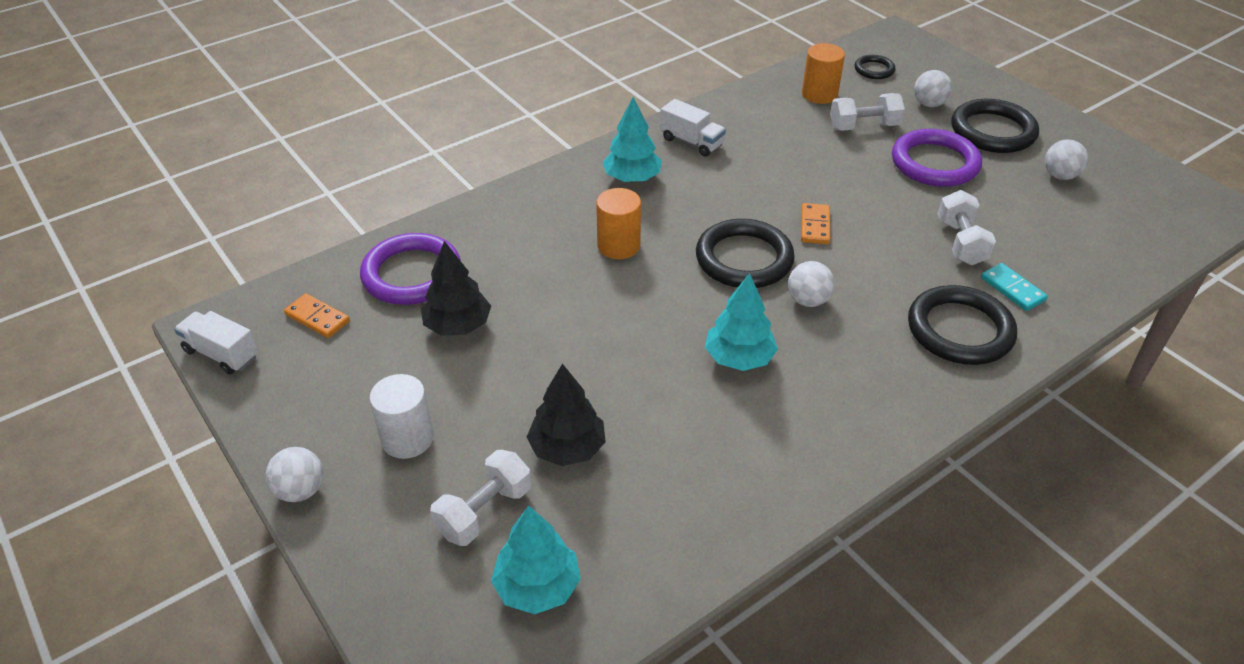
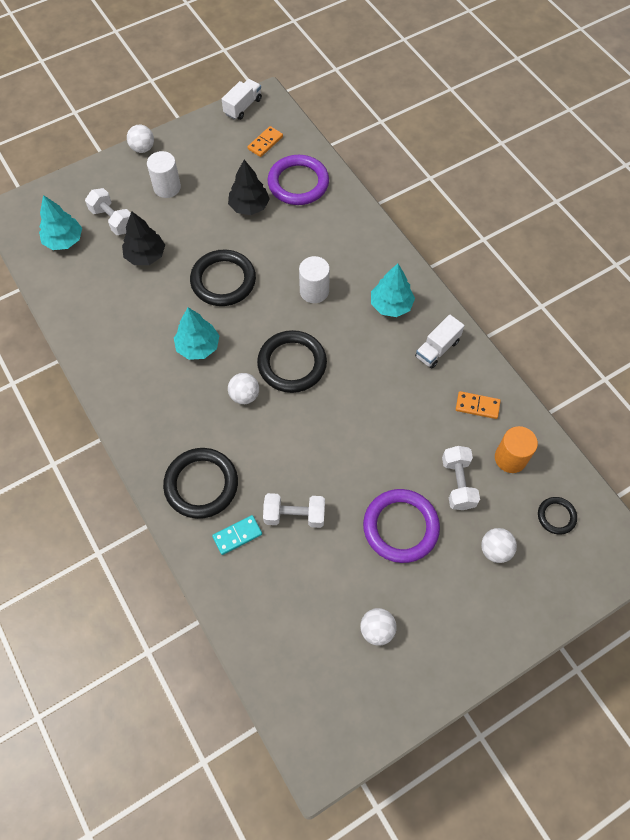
camera: 95 degrees right, 20 degrees up
(618, 246) = (314, 291): orange cylinder -> white cylinder
(815, 226) = (324, 416): orange domino -> orange domino (477, 406)
(992, 131) = (449, 594): black ring -> black ring (223, 280)

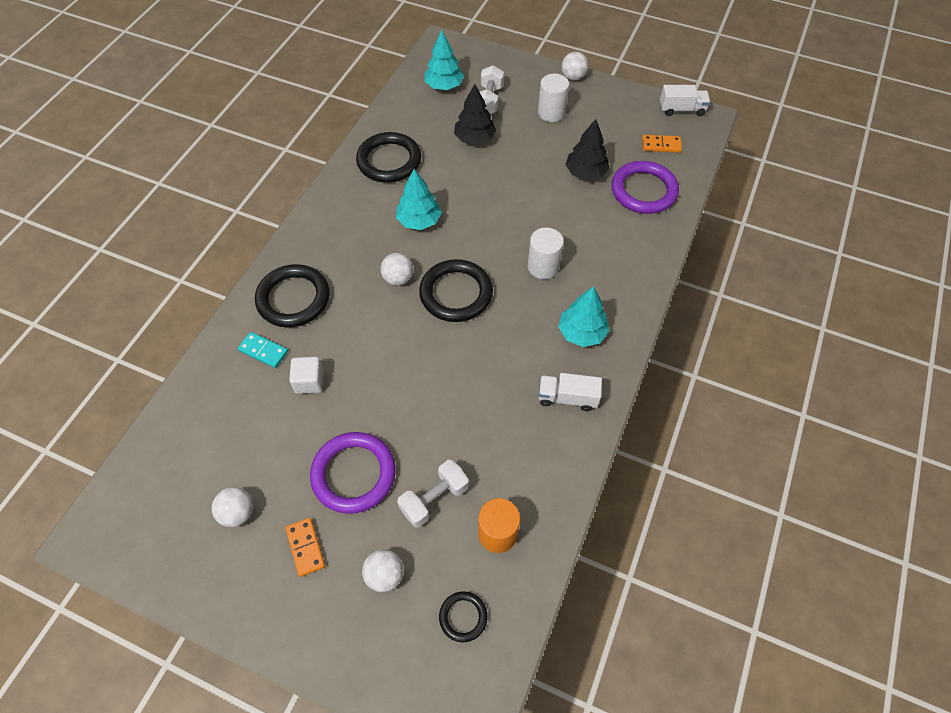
camera: 55 degrees right, 5 degrees down
(223, 280) = (496, 199): black ring -> black ring (389, 161)
(294, 515) = (309, 381): white dumbbell -> white cube
(477, 406) = (532, 469): orange domino -> orange domino (305, 547)

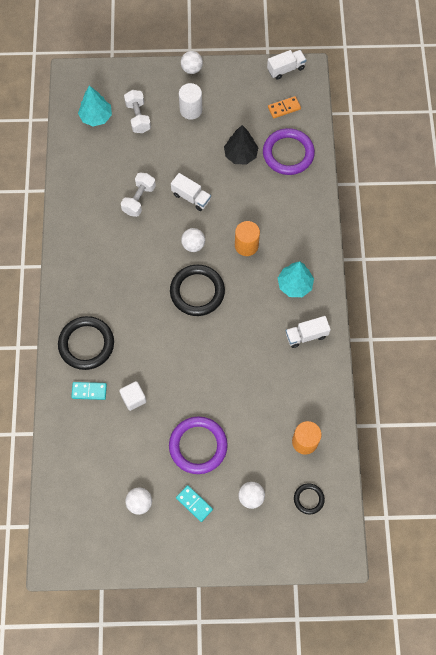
camera: 25 degrees left, 10 degrees up
(305, 547) = (194, 503): orange domino -> turquoise domino
(389, 161) = (91, 203): black ring -> none
(398, 278) = (151, 297): white ball -> white ball (193, 245)
(419, 221) = (141, 245): turquoise tree -> none
(434, 499) = (256, 438): white dumbbell -> white dumbbell (139, 199)
(475, 139) = (145, 157): black tree -> none
(504, 194) = (191, 197): none -> white truck
(543, 266) = (246, 245): white cylinder -> orange cylinder

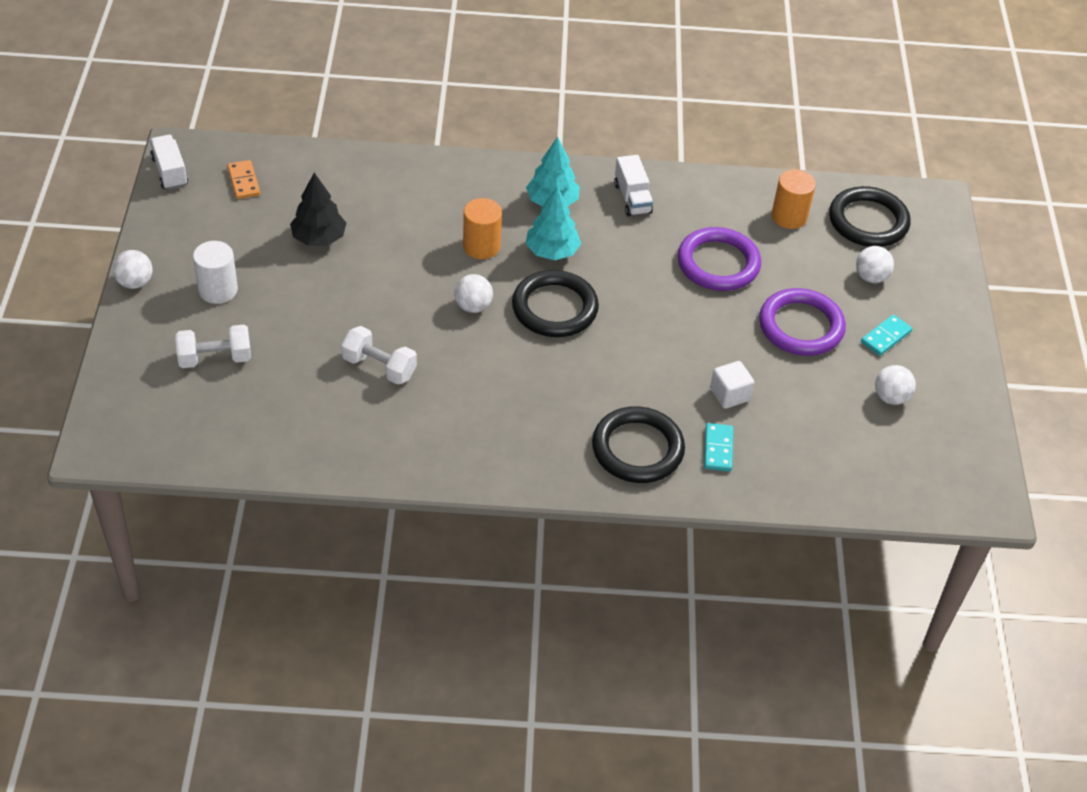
camera: 90 degrees left, 20 degrees down
(96, 117) = (199, 416): turquoise tree -> turquoise tree (552, 251)
(191, 197) = (386, 302): white truck -> none
(288, 153) = (328, 185): purple ring -> purple ring (718, 263)
(308, 499) = (868, 221): black ring -> black ring, size x1.93

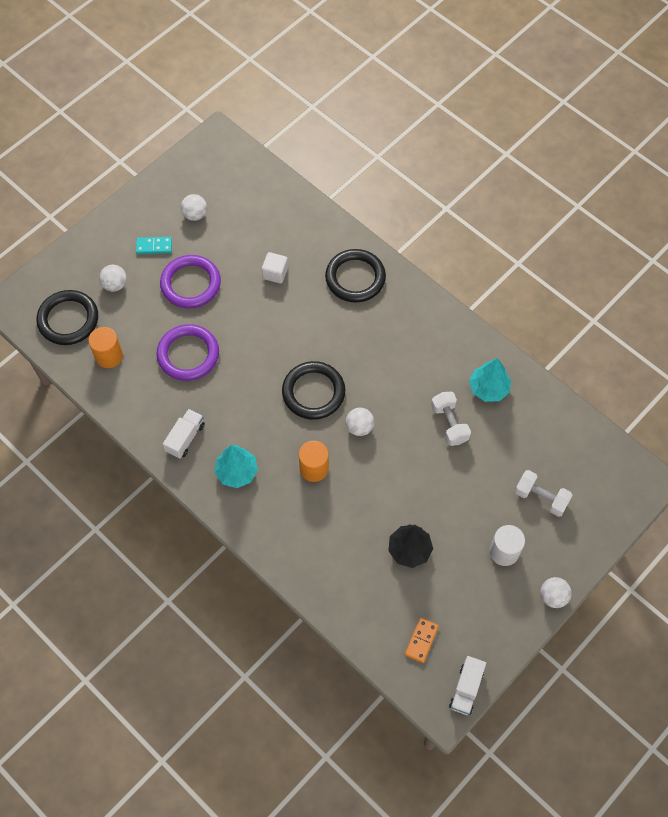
camera: 135 degrees left, 15 degrees up
(552, 251) = (275, 433): turquoise tree -> turquoise tree (488, 388)
(718, 449) = (314, 250): turquoise domino -> none

